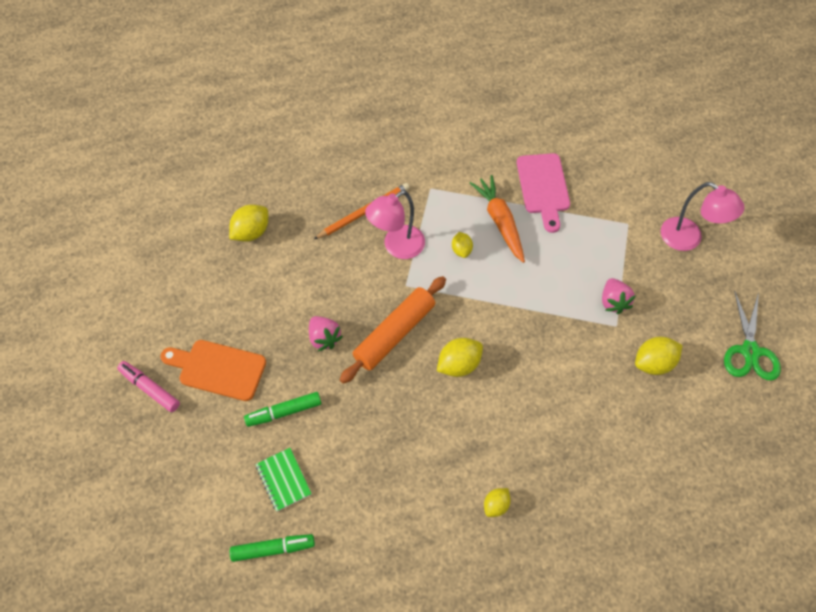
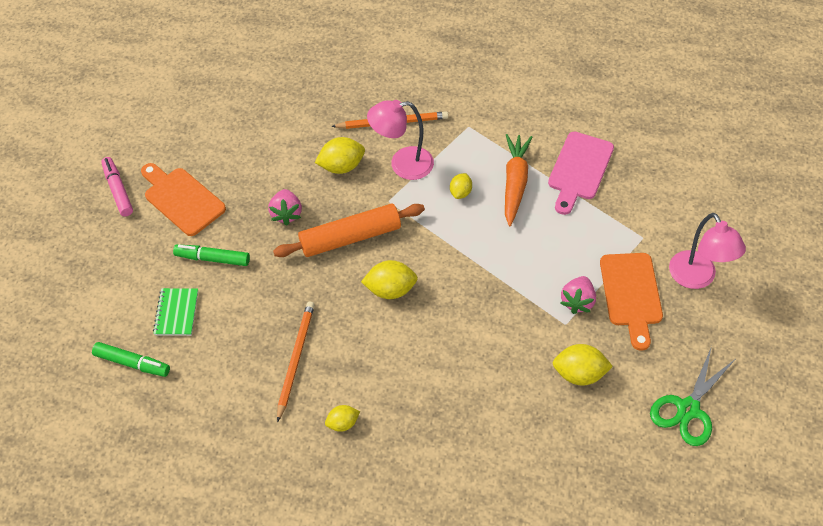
camera: 30 degrees right, 5 degrees down
(251, 232) = (282, 99): yellow lemon -> yellow lemon (341, 166)
(418, 468) = (296, 359): none -> orange pencil
(649, 276) = (631, 294): none -> orange cutting board

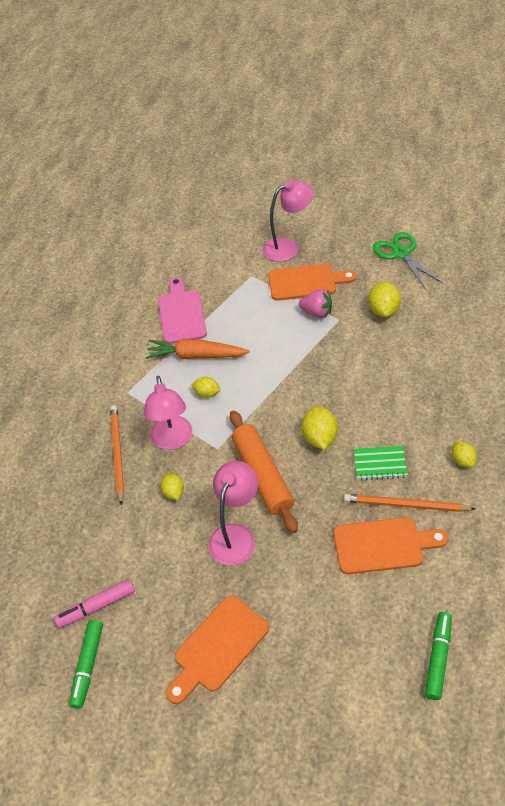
camera: 90 degrees left, 5 degrees down
(118, 190) = (205, 727): pink marker -> pink marker (96, 606)
(176, 313) = (370, 624): green notebook -> green notebook (379, 464)
(213, 258) = (297, 599): green marker -> green marker (88, 666)
(253, 333) = (383, 545): none -> orange cutting board
(286, 214) = (235, 535): pink strawberry -> pink lamp
(341, 166) = (173, 492): yellow lemon -> yellow lemon, size x0.61
(579, 169) = (181, 314): pink cutting board -> pink cutting board turned 120 degrees counterclockwise
(688, 409) = (401, 253): green scissors -> green scissors turned 150 degrees counterclockwise

